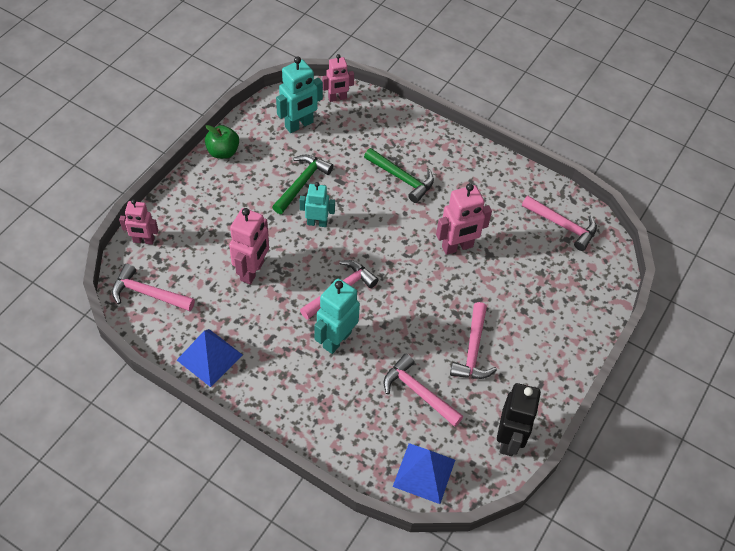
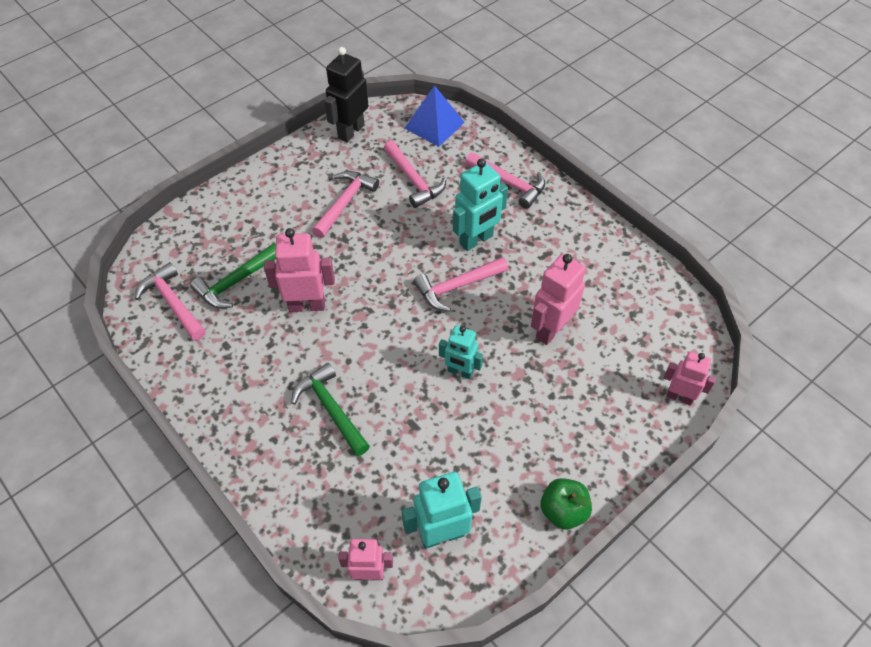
camera: 160 degrees left, 0 degrees up
(148, 294) = (673, 330): pink hammer -> pink hammer (509, 183)
(210, 357) = (610, 251): blue pyramid -> none
(302, 183) = (464, 433): green hammer -> green hammer (236, 282)

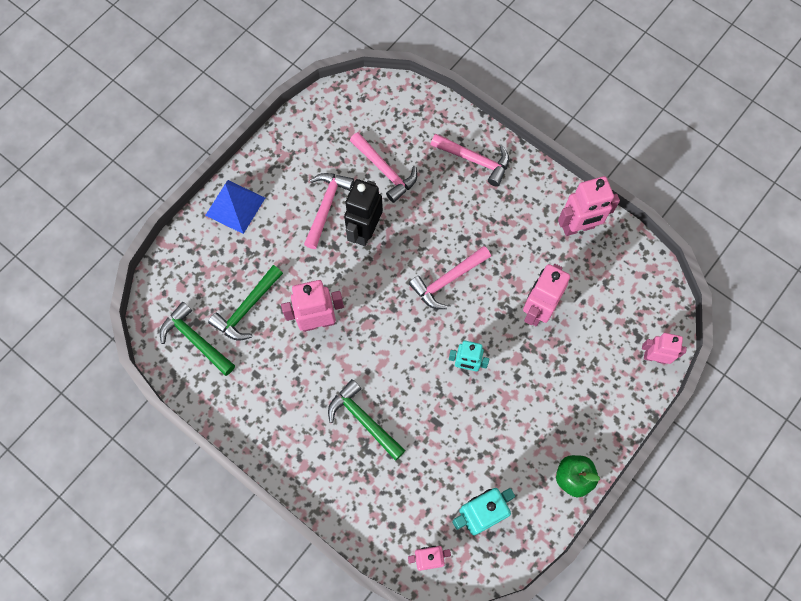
camera: 10 degrees left, 15 degrees up
(172, 303) = (195, 340): pink hammer -> green hammer
(351, 131) = (312, 123): black robot -> black robot (365, 231)
(434, 125) = (391, 103): blue pyramid -> blue pyramid (235, 206)
(476, 240) = (456, 228): turquoise robot -> none
(609, 258) = (578, 227): none -> pink robot

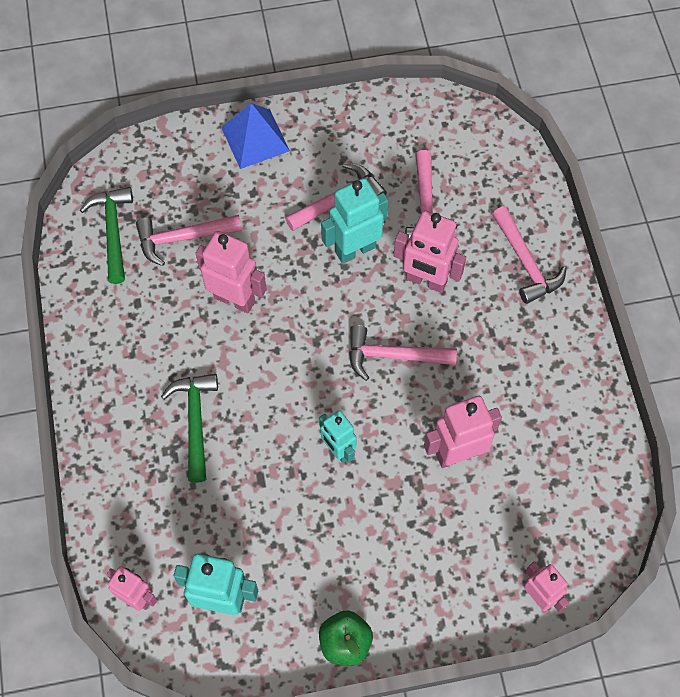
camera: 40 degrees right, 5 degrees down
(247, 308) = (182, 238): green hammer -> pink hammer
(365, 231) = (355, 249): black robot -> turquoise robot
(578, 227) = (575, 406): pink robot -> pink robot (426, 281)

